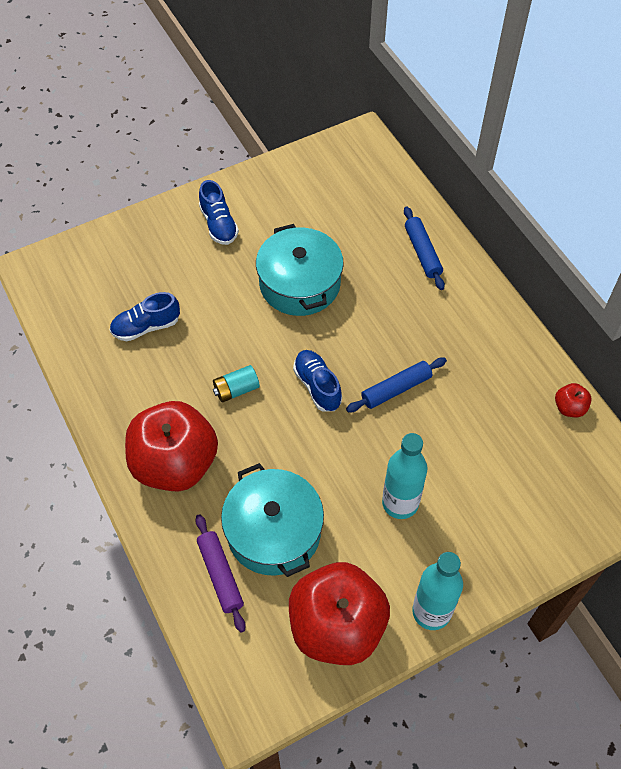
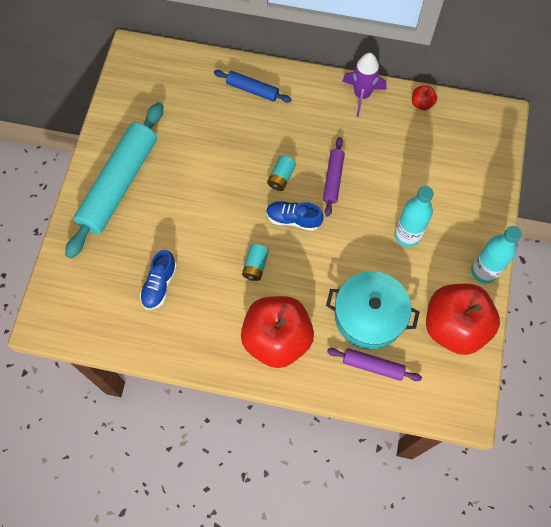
camera: 50 degrees left, 10 degrees up
(218, 224) = (119, 184): blue shoe -> turquoise rolling pin
(300, 284) = (211, 173): turquoise pot -> none
(352, 343) = (281, 177): none -> turquoise battery
(396, 389) = (333, 179): blue rolling pin -> purple rolling pin
(518, 347) = (362, 95): none -> purple rocket

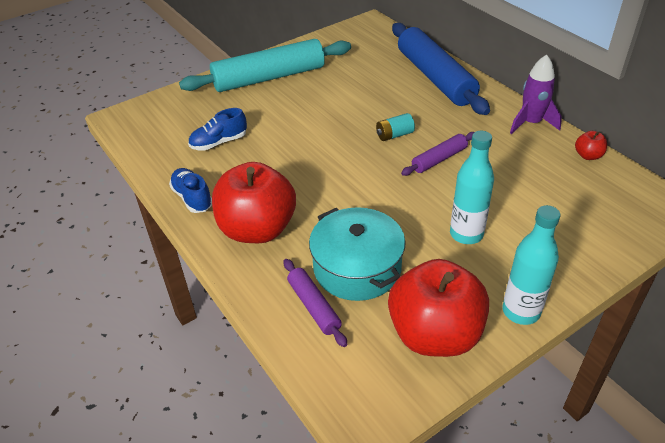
camera: 45 degrees right, 25 degrees down
(252, 90) = (435, 77): blue rolling pin -> blue rolling pin, size x2.09
(255, 266) = (303, 174): turquoise battery -> none
(293, 219) = (372, 164): blue shoe -> blue shoe (192, 198)

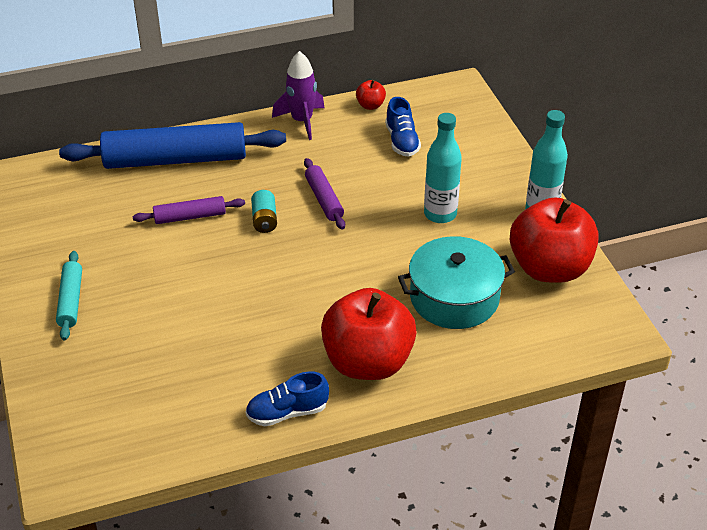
camera: 75 degrees left, 0 degrees up
(219, 142) = (189, 373): blue shoe -> blue shoe (402, 141)
(269, 77) = (71, 300): turquoise rolling pin -> turquoise rolling pin, size x0.48
(314, 306) = (493, 339): purple rolling pin -> purple rolling pin (190, 216)

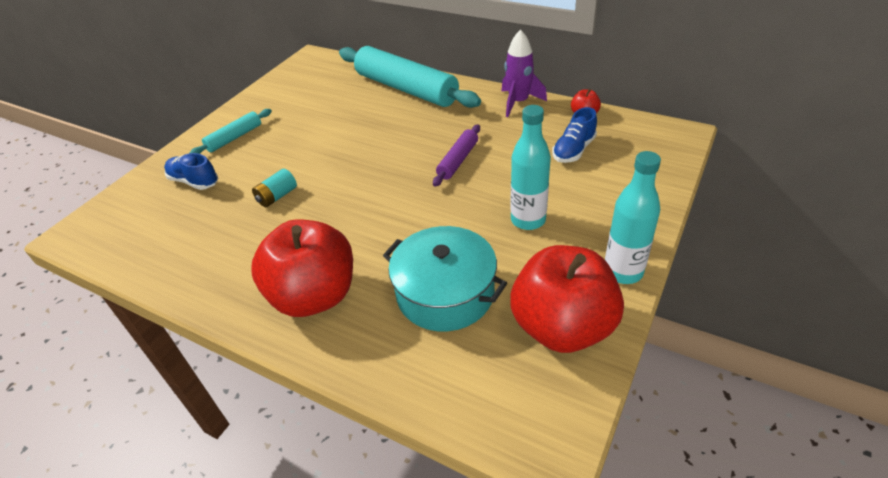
camera: 50 degrees right, 0 degrees up
(175, 159) = (406, 88): blue rolling pin -> turquoise rolling pin
(190, 216) = (363, 126): purple rolling pin -> none
(264, 220) = (401, 152): turquoise battery -> turquoise battery (277, 196)
(287, 412) = (218, 291): blue shoe -> blue shoe (194, 181)

